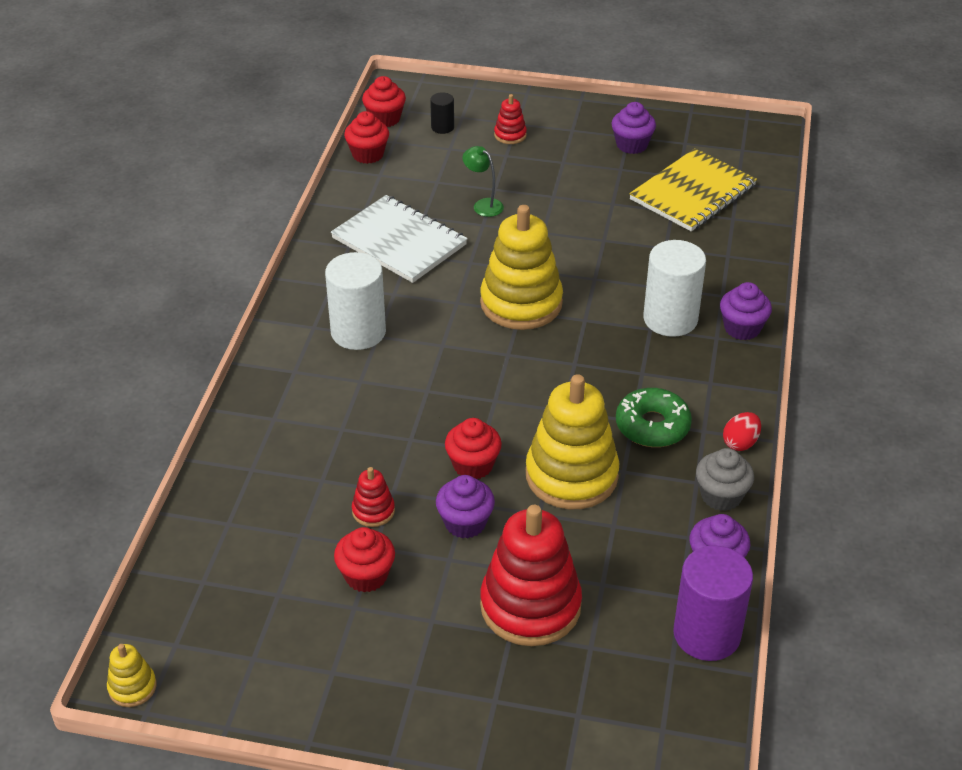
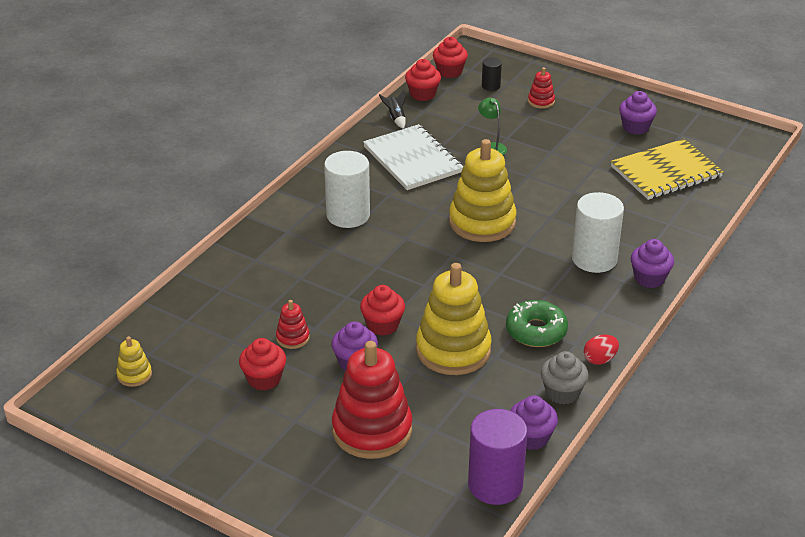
camera: 20 degrees right, 5 degrees down
(132, 687) = (67, 408): yellow stacking toy -> yellow stacking toy (134, 375)
(351, 192) = (395, 118): none -> black rocket

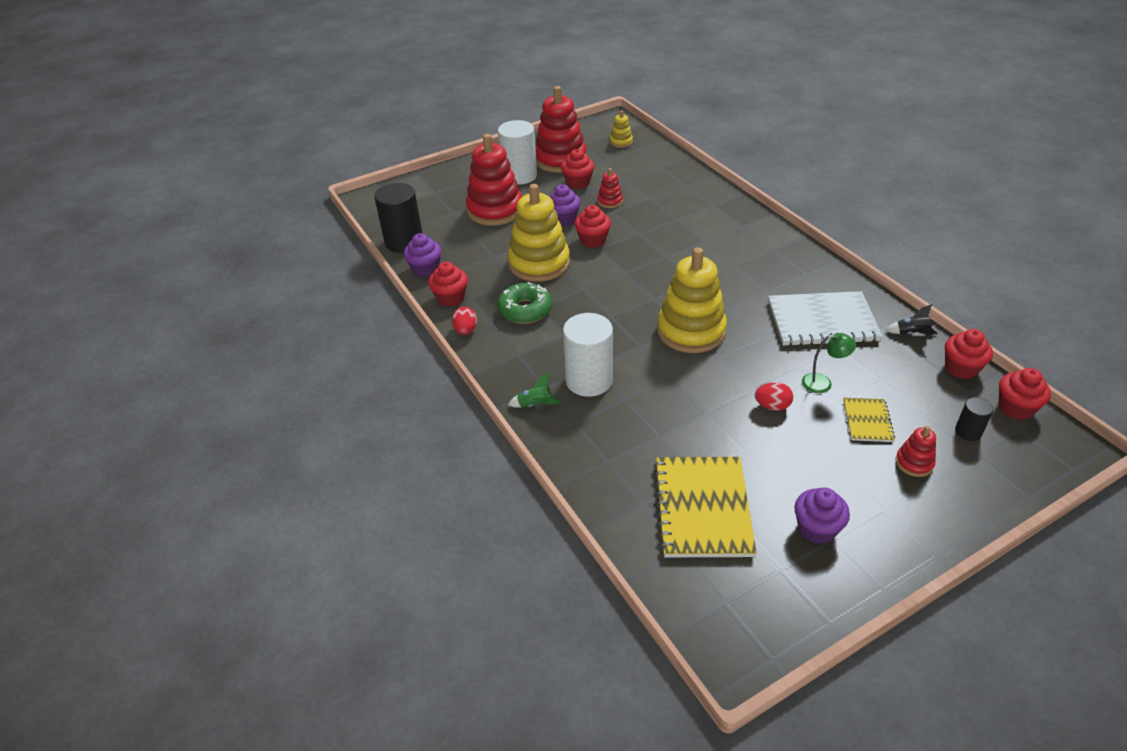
camera: 120 degrees right, 5 degrees up
(211, 417) = (560, 159): none -> red stacking toy
(348, 215) = (747, 260): white cylinder -> white cylinder (519, 176)
(495, 484) = (404, 242): purple cylinder -> black cylinder
(516, 123) = (867, 421): none -> yellow notebook
(538, 164) = (772, 406): none -> red egg
(562, 393) = (451, 298): grey cupcake -> red cupcake
(649, 278) = (535, 404): purple cupcake -> green rocket

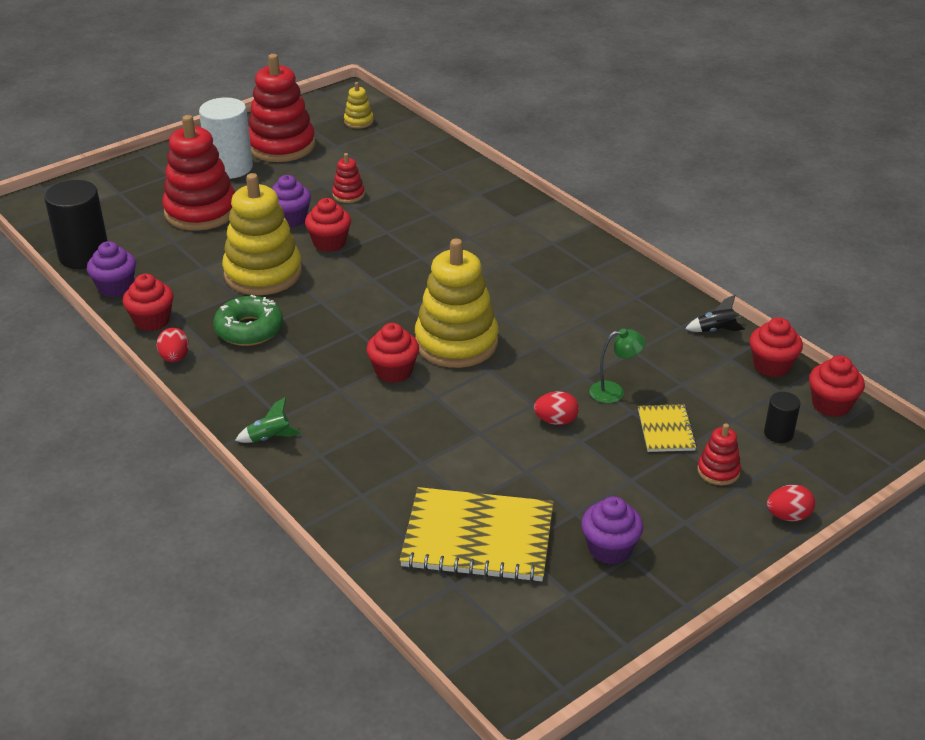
camera: 10 degrees left, 5 degrees down
(578, 183) = (306, 174): red cupcake -> red cupcake (393, 371)
(589, 380) = (334, 406): white cylinder -> none
(702, 508) = (478, 537): yellow notebook -> yellow notebook turned 75 degrees counterclockwise
(822, 321) = (612, 323): white notebook -> none
(978, 511) = (788, 516): none -> red egg

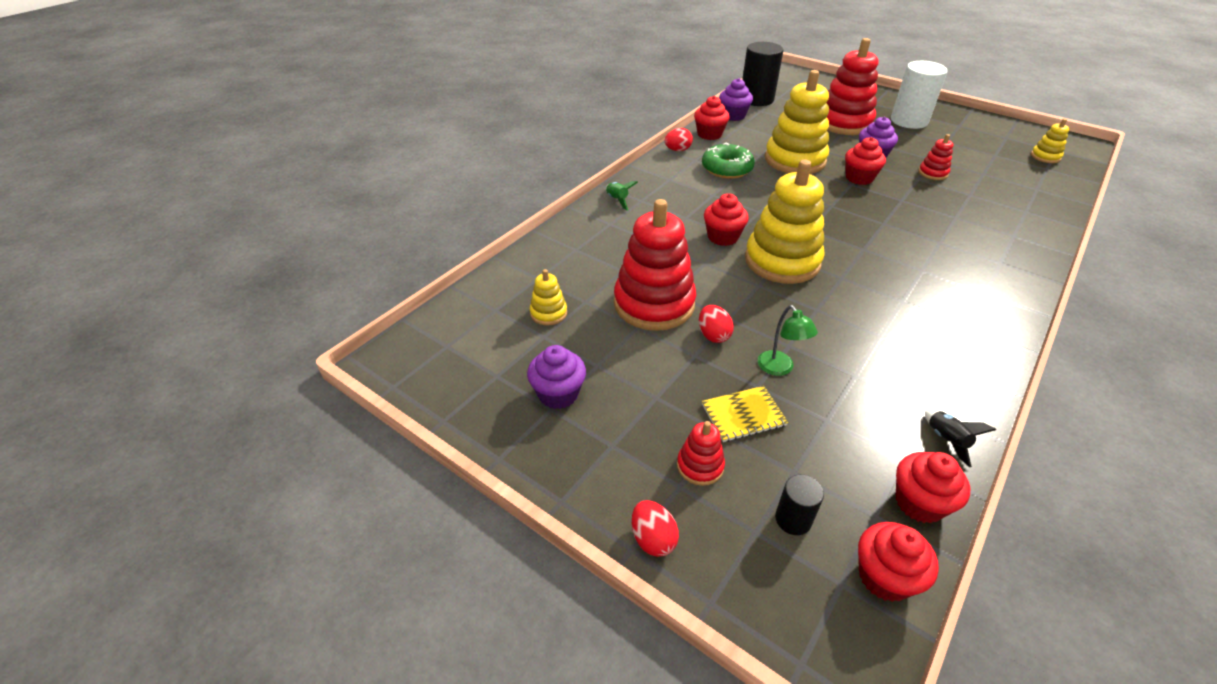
camera: 75 degrees right, 5 degrees up
(281, 146) = (963, 133): red stacking toy -> red stacking toy (654, 304)
(478, 537) = (548, 313): yellow notebook -> yellow stacking toy

